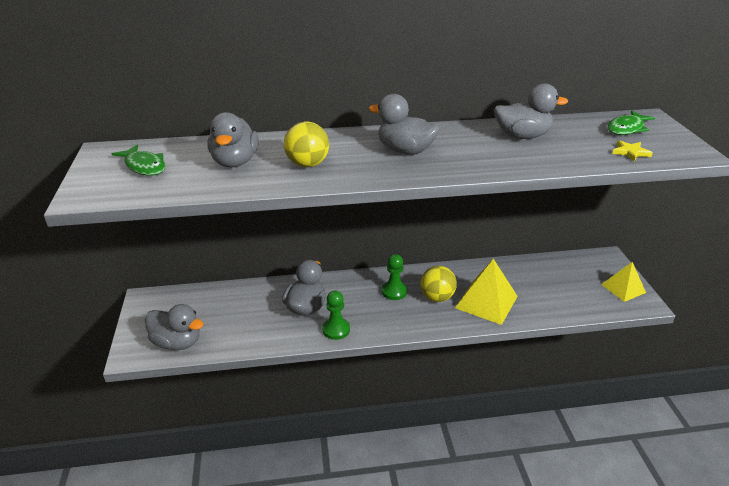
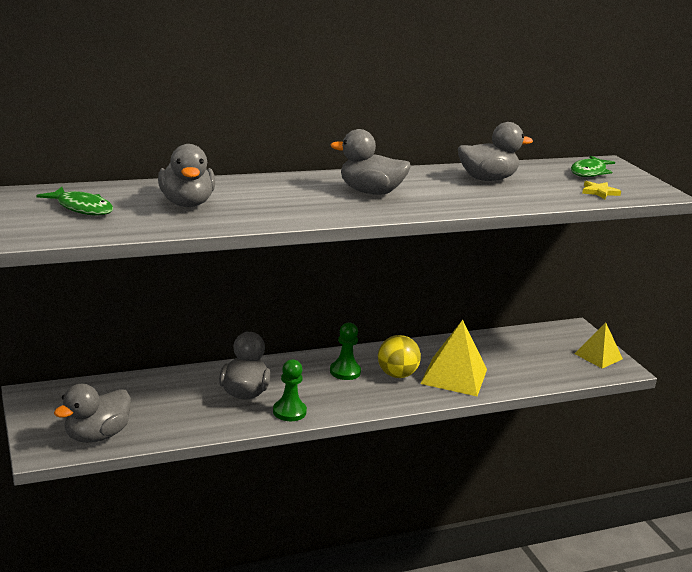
camera: 15 degrees left, 10 degrees down
(177, 342) = (97, 436): grey duck -> grey duck turned 120 degrees clockwise
(307, 164) = (270, 205): yellow ball -> none

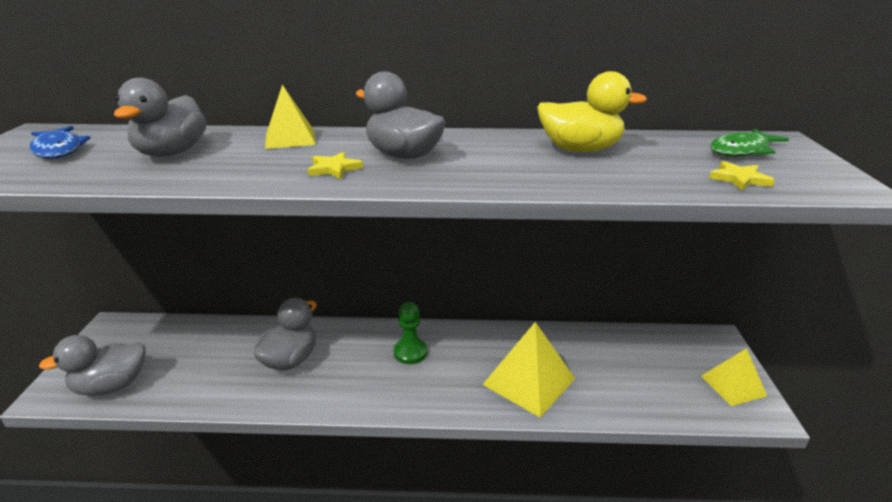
camera: 25 degrees right, 5 degrees up
(82, 208) = (58, 150): green fish -> blue fish
(263, 185) = (290, 138): none -> yellow pyramid
(289, 412) = (313, 395): green pawn -> none
(334, 206) = (334, 168): none -> yellow star
(397, 375) = (464, 367): yellow ball -> none
(487, 179) = (580, 150): grey duck -> yellow duck

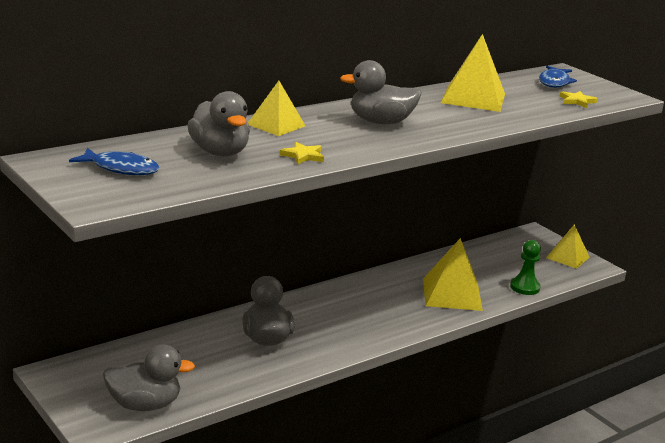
camera: 40 degrees left, 5 degrees down
(111, 386) = (144, 405): grey duck -> grey duck turned 120 degrees counterclockwise
(334, 168) = (359, 139): yellow star -> yellow star (303, 156)
(410, 352) = (350, 304): green pawn -> green pawn (524, 287)
(580, 150) = (473, 98): yellow duck -> yellow pyramid
(742, 150) = (554, 82): green fish -> blue fish

